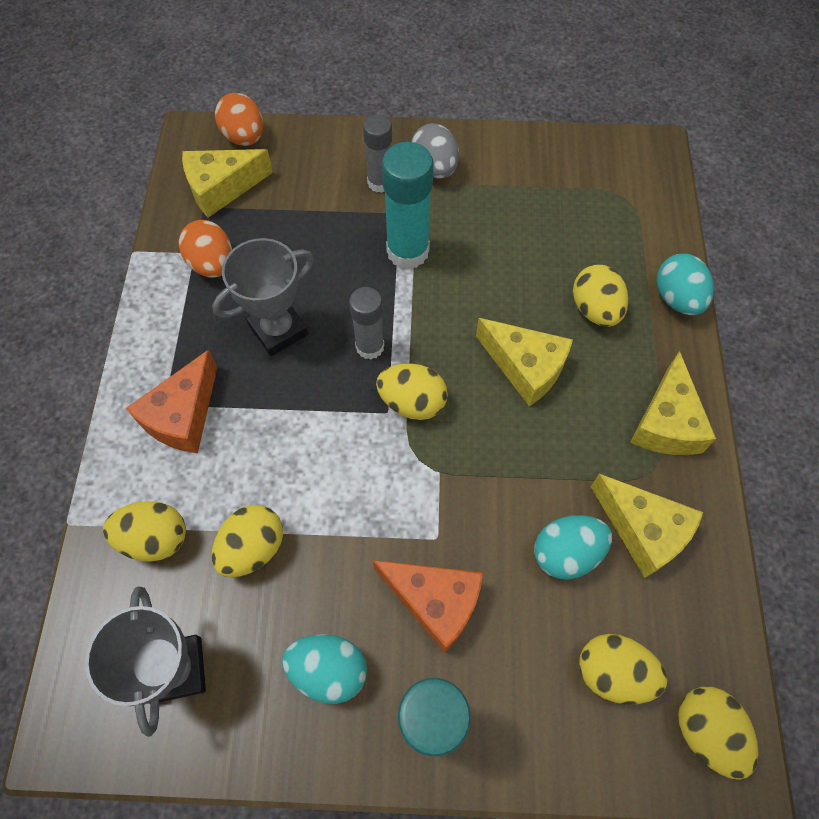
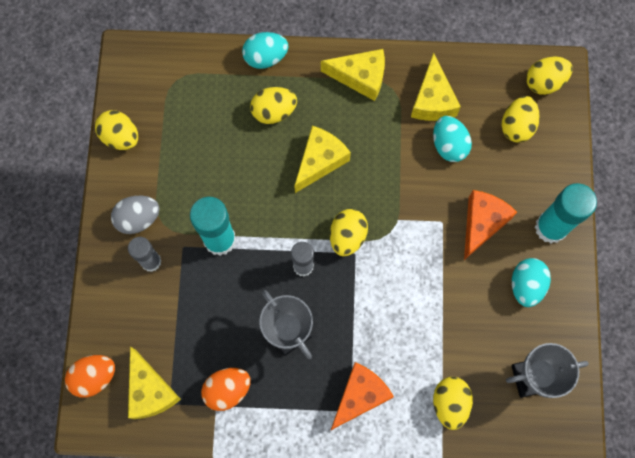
camera: 90 degrees left, 10 degrees up
(183, 416) = (359, 396): orange cheese -> orange cheese turned 75 degrees counterclockwise
(253, 548) = (453, 337): yellow egg -> yellow egg (121, 137)
(643, 530) = (432, 100): yellow cheese -> yellow cheese turned 135 degrees clockwise

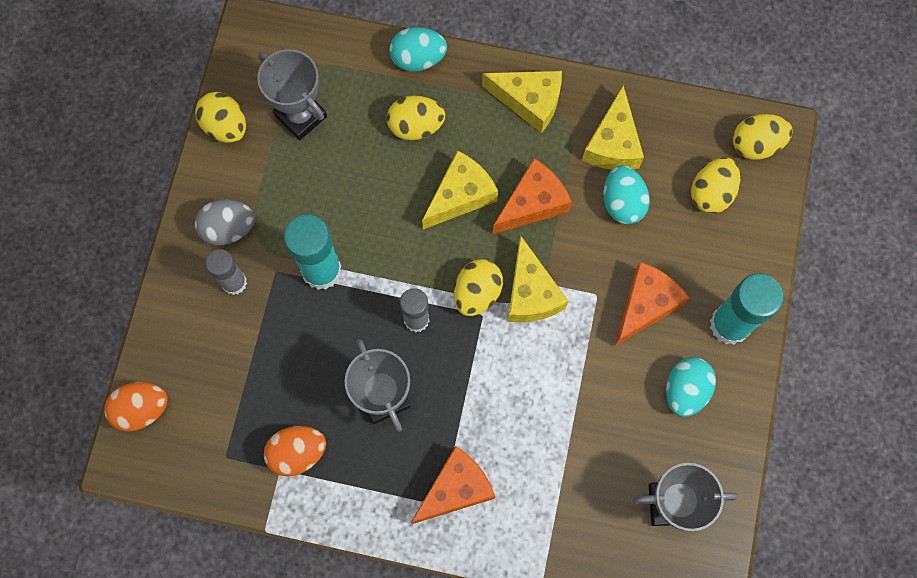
camera: 10 degrees right, 0 degrees up
(150, 390) = (205, 437): yellow cheese -> yellow cheese (531, 293)
(180, 118) = (301, 116): none -> grey trophy
(378, 158) = (532, 203): none -> orange cheese
(449, 403) = (564, 517): yellow egg -> none

